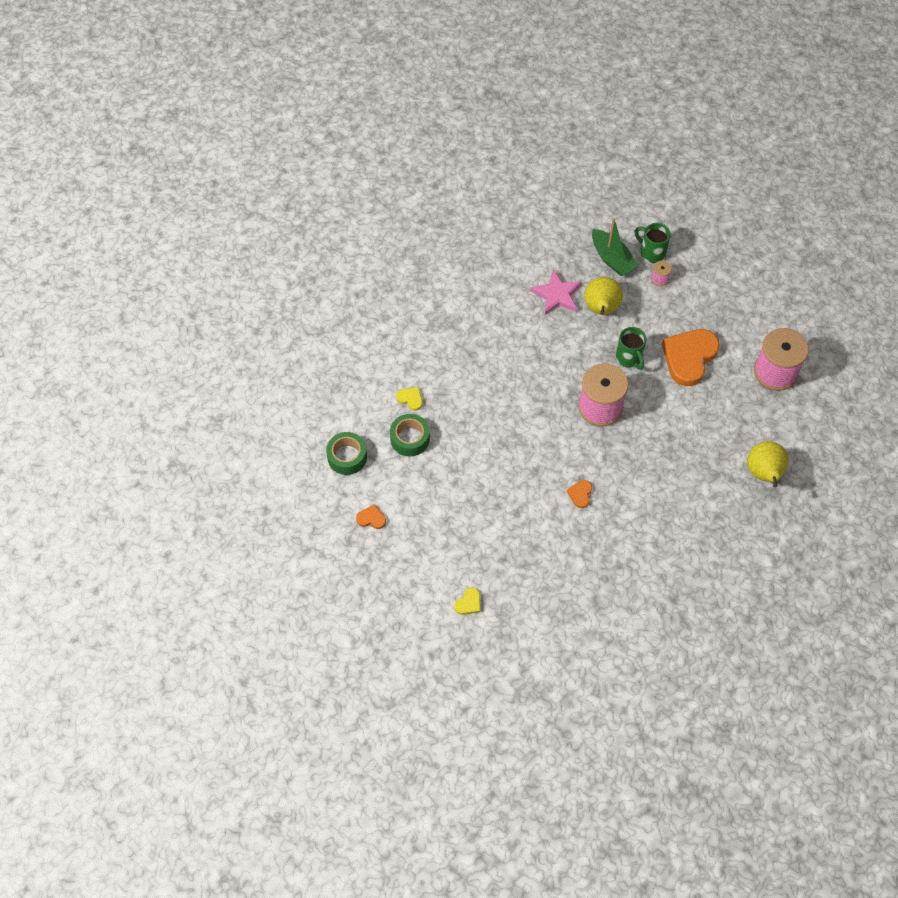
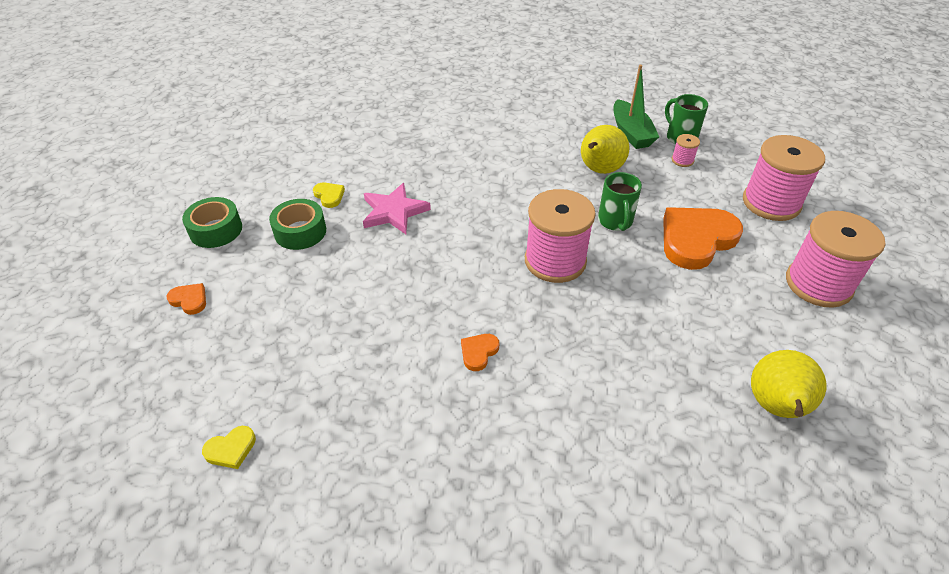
camera: 20 degrees right, 15 degrees down
(557, 295) = (552, 148): pink star -> pink star (394, 212)
(733, 305) = (771, 203): none -> pink spool

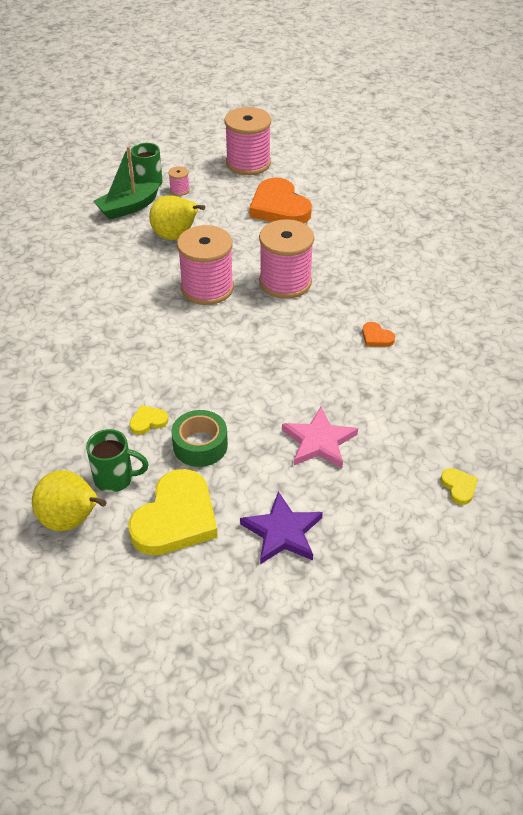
camera: 80 degrees left, 0 degrees up
(189, 300) = (282, 532): orange heart -> purple star
(216, 230) = (176, 518): green tape -> yellow heart
(394, 212) = (191, 373): pink star -> pink star (319, 441)
(615, 221) = (247, 241): green mug -> green mug (115, 478)
(631, 133) = (128, 208): green boat -> green boat turned 150 degrees clockwise
(775, 407) = (436, 215): yellow pear -> yellow pear (72, 520)
(818, 284) = (337, 168): pink spool -> pink spool (207, 288)

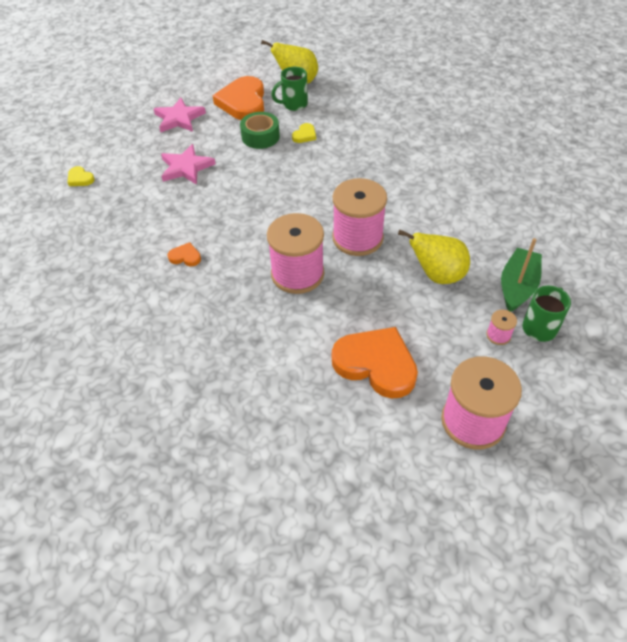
camera: 150 degrees right, 5 degrees up
(176, 518) = (243, 102): yellow heart -> orange heart
(282, 532) = (179, 118): purple star -> pink star

